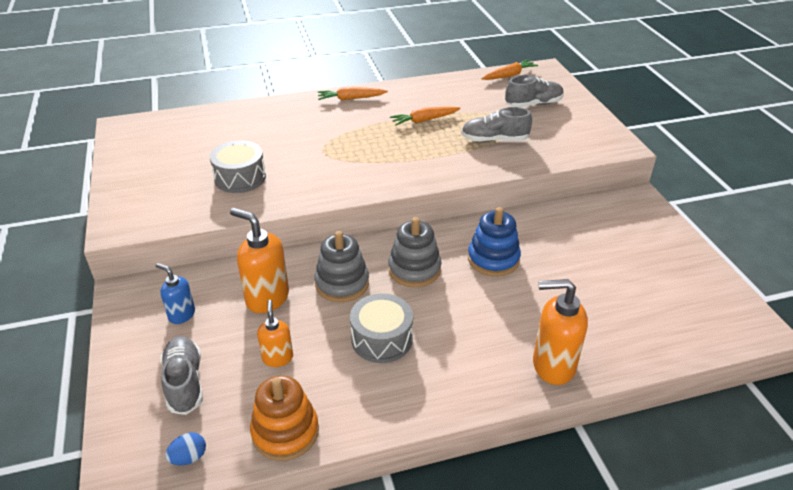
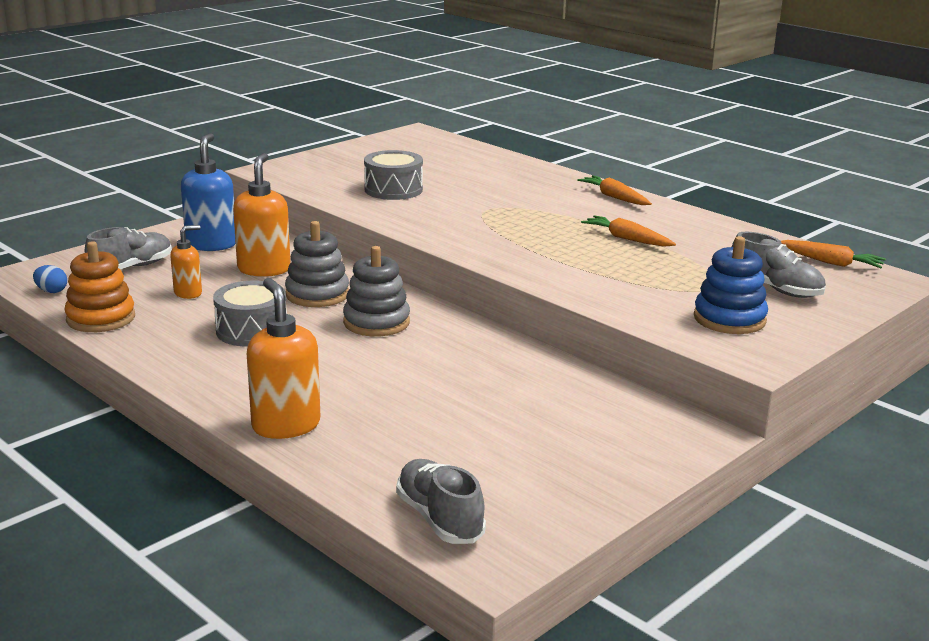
camera: 60 degrees right, 15 degrees down
(181, 315) = (211, 244): blue soap dispenser -> blue soap dispenser, size x1.70
(493, 259) = (442, 359): blue stacking toy -> blue stacking toy (729, 319)
(494, 140) = (642, 282): grey shoe -> grey shoe (439, 518)

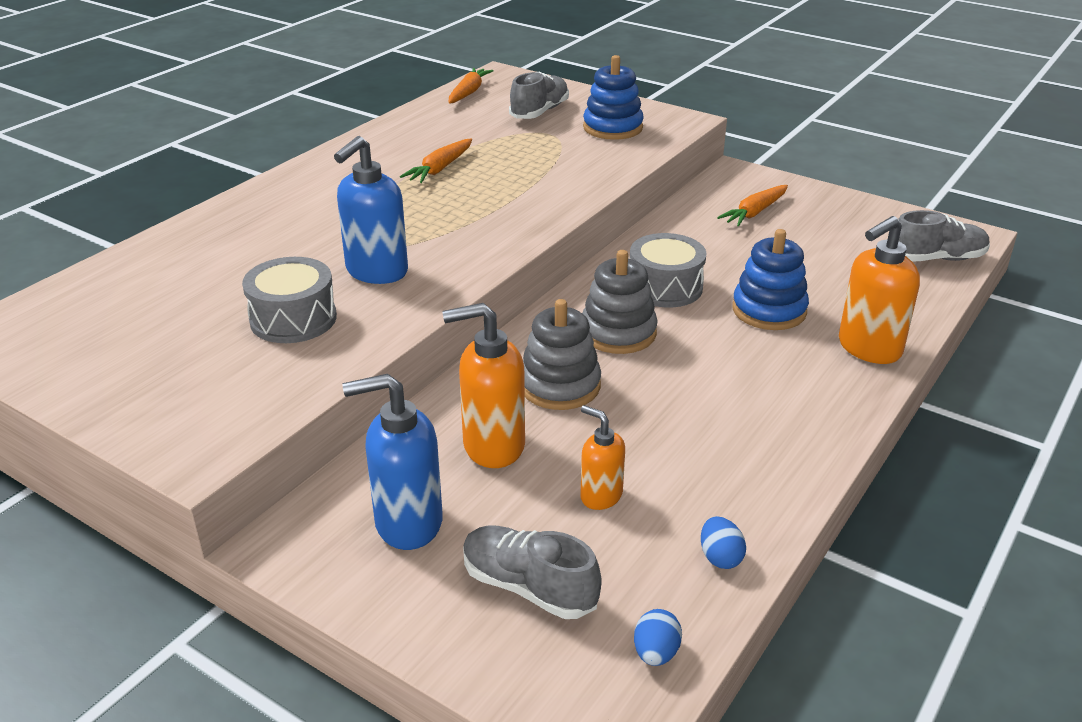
camera: 100 degrees left, 10 degrees up
(101, 318) = (720, 557): orange stacking toy -> blue egg
(252, 330) = (684, 414): grey drum -> grey drum (665, 287)
(377, 391) = (769, 310): none -> blue stacking toy
(439, 518) = (936, 259): grey shoe -> grey shoe turned 150 degrees counterclockwise
(445, 211) = (376, 272): none -> blue soap dispenser
(614, 197) = (307, 178): orange carrot -> orange carrot (754, 212)

